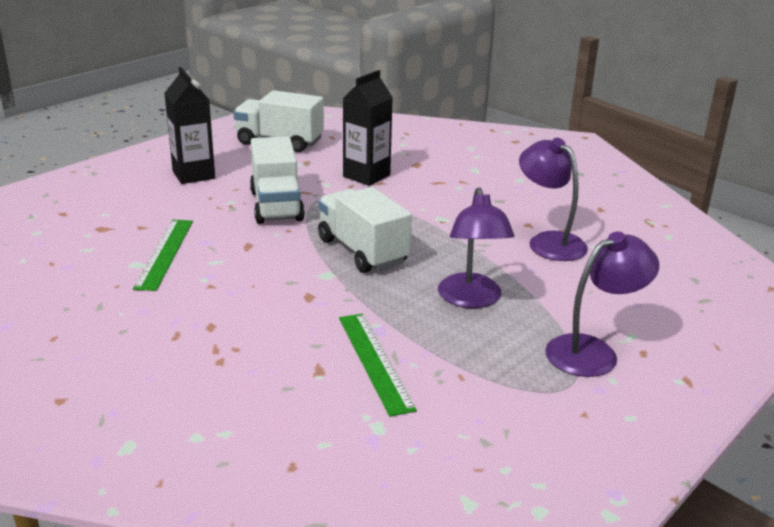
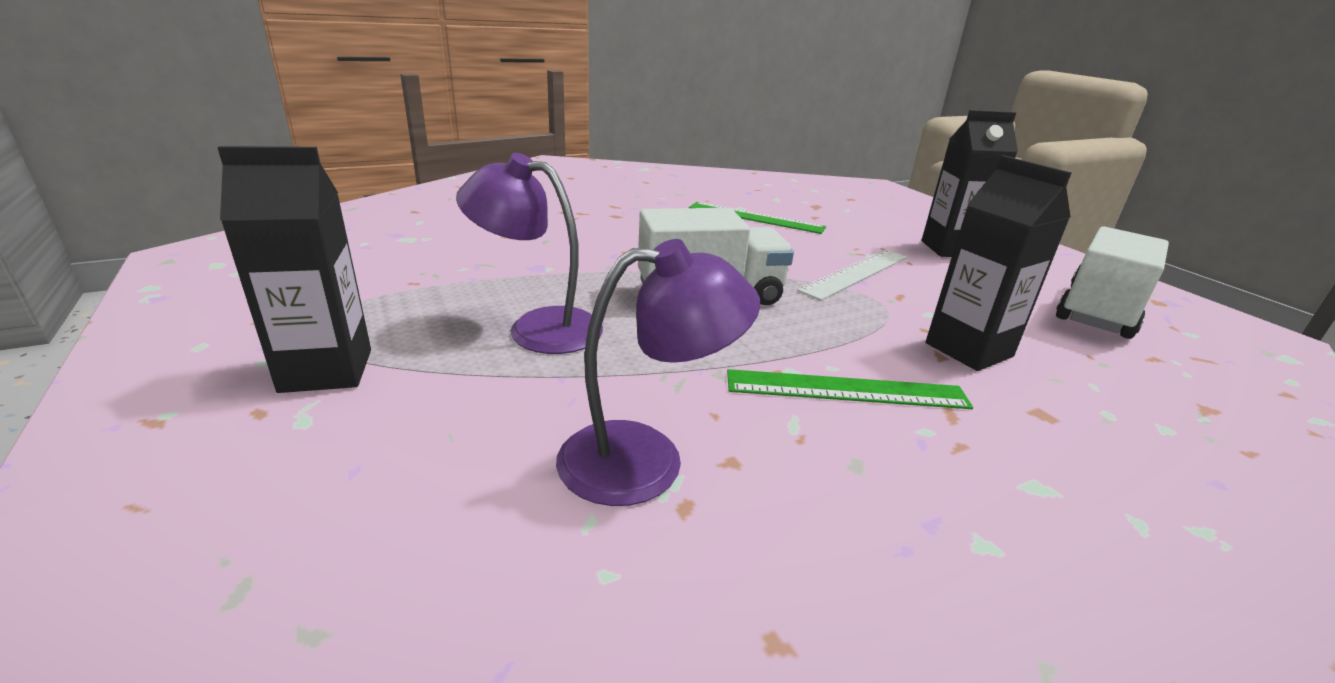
camera: 110 degrees right, 0 degrees up
(276, 206) = (855, 273): white truck -> white ruler
(374, 361) = (490, 255): green ruler -> green ruler (846, 390)
(593, 351) = (326, 370): purple lamp -> black carton

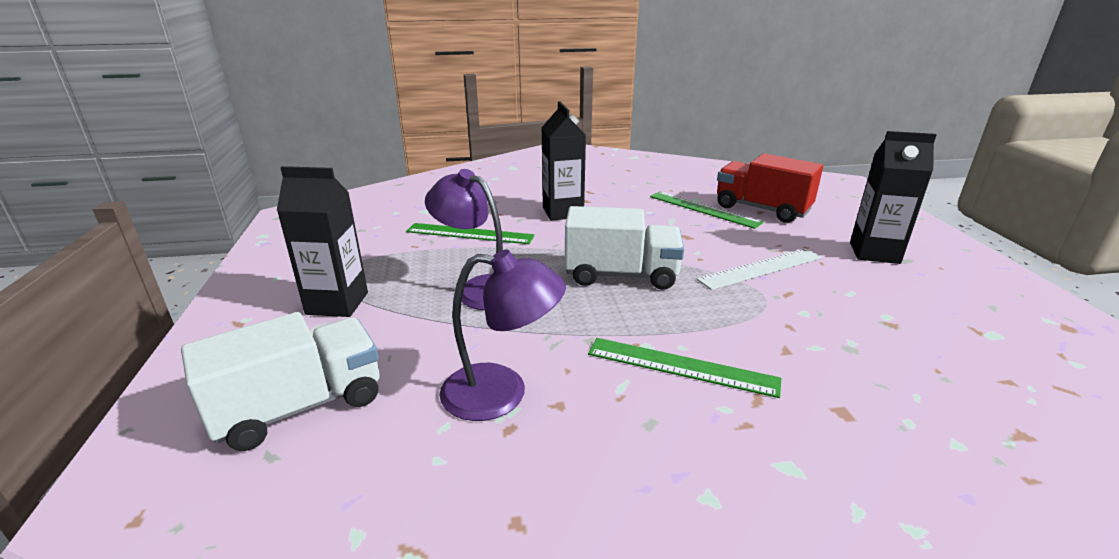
camera: 20 degrees right, 0 degrees up
(486, 262) = (470, 234): none -> green ruler
(814, 214) = (761, 209): none -> red truck
(968, 350) = (816, 348): black carton -> black carton (563, 212)
(1098, 312) = (985, 330): white truck -> white truck (300, 407)

